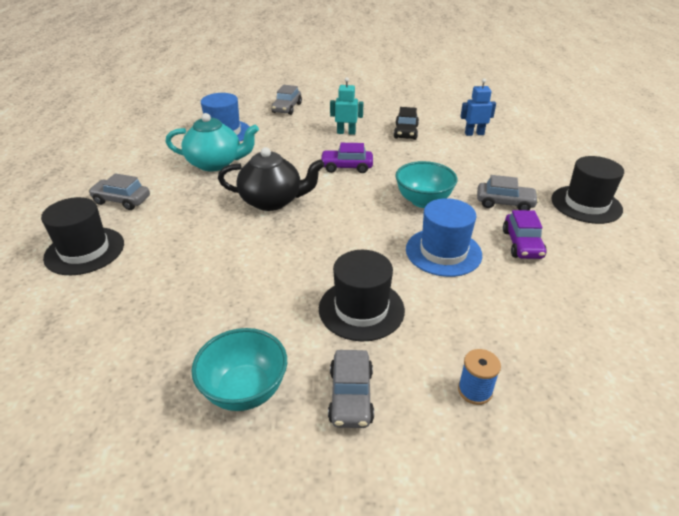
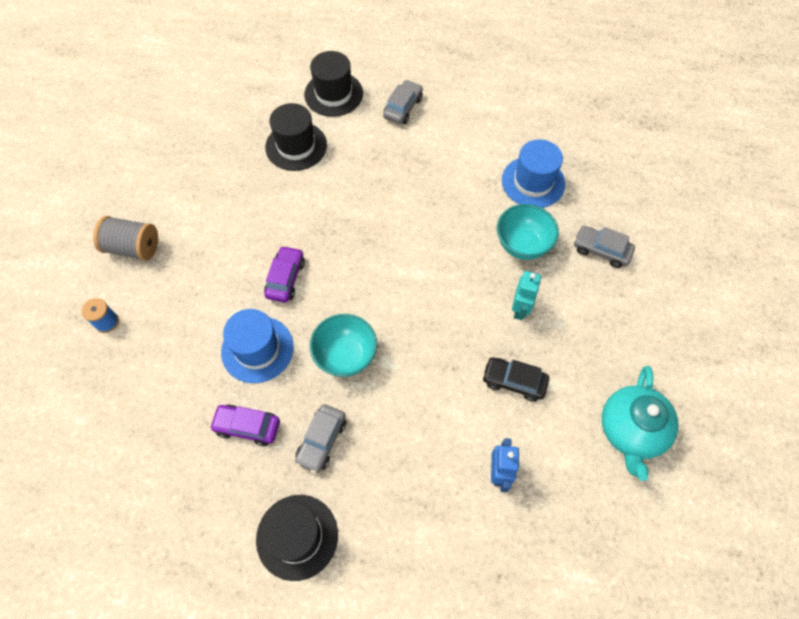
camera: 100 degrees right, 25 degrees up
(216, 163) = (460, 175): turquoise teapot -> turquoise teapot (631, 430)
(245, 390) = (160, 191): turquoise bowl -> turquoise bowl (522, 245)
(272, 201) = (376, 220): black teapot -> none
(346, 167) = (431, 295): purple car -> purple car (285, 278)
(350, 396) = (133, 247): grey car -> grey spool
(361, 309) = (208, 268): black hat -> black hat (296, 146)

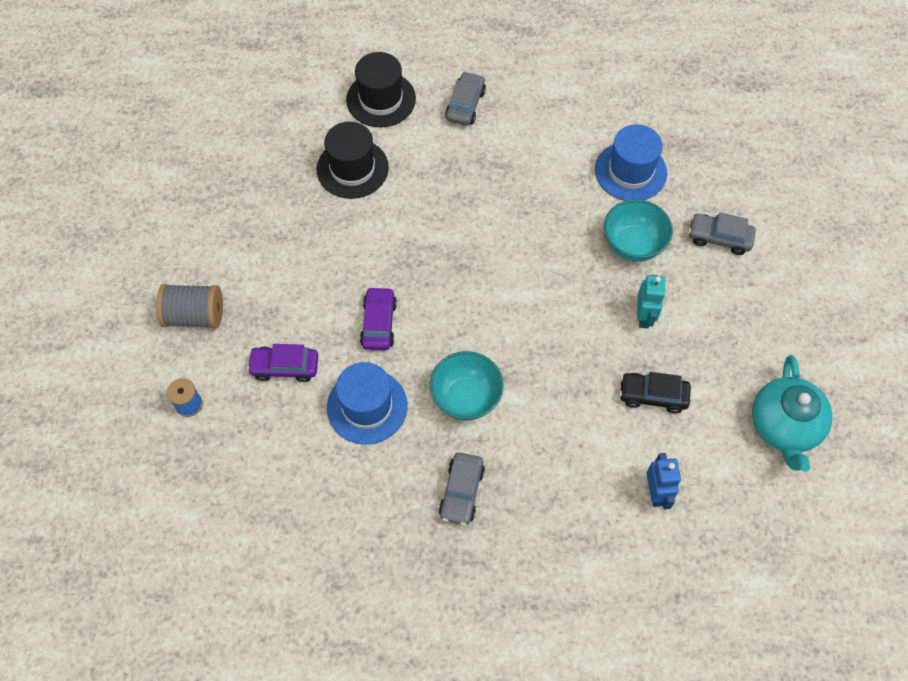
camera: 10 degrees left, 0 degrees up
(247, 427) = (377, 491): purple car -> purple car (285, 367)
(297, 536) = (459, 594): black hat -> none

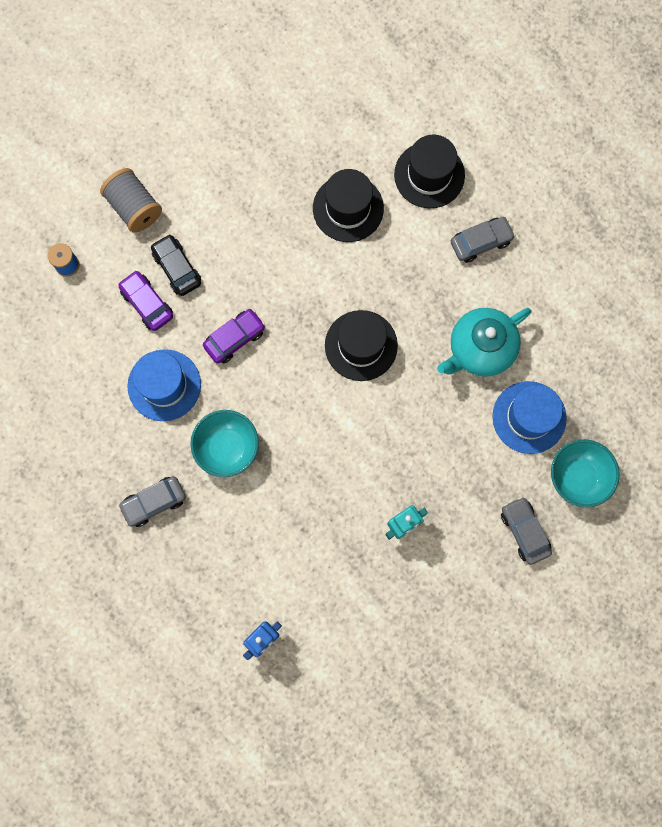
camera: 50 degrees right, 15 degrees up
(470, 239) = (361, 345): none -> black hat
(633, 245) = (460, 470): turquoise bowl -> turquoise bowl (578, 477)
(652, 395) = (340, 580): black car -> black car (177, 268)
(784, 426) = (394, 695): turquoise teapot -> turquoise teapot (480, 349)

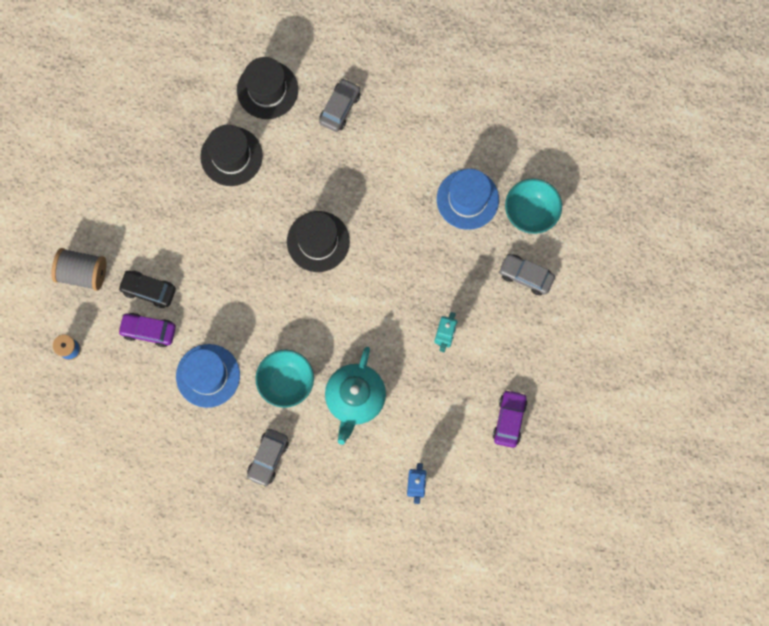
camera: 40 degrees left, 0 degrees up
(235, 338) = (229, 305): purple car -> purple car (509, 419)
(480, 349) = (398, 180): turquoise teapot -> turquoise teapot (355, 398)

